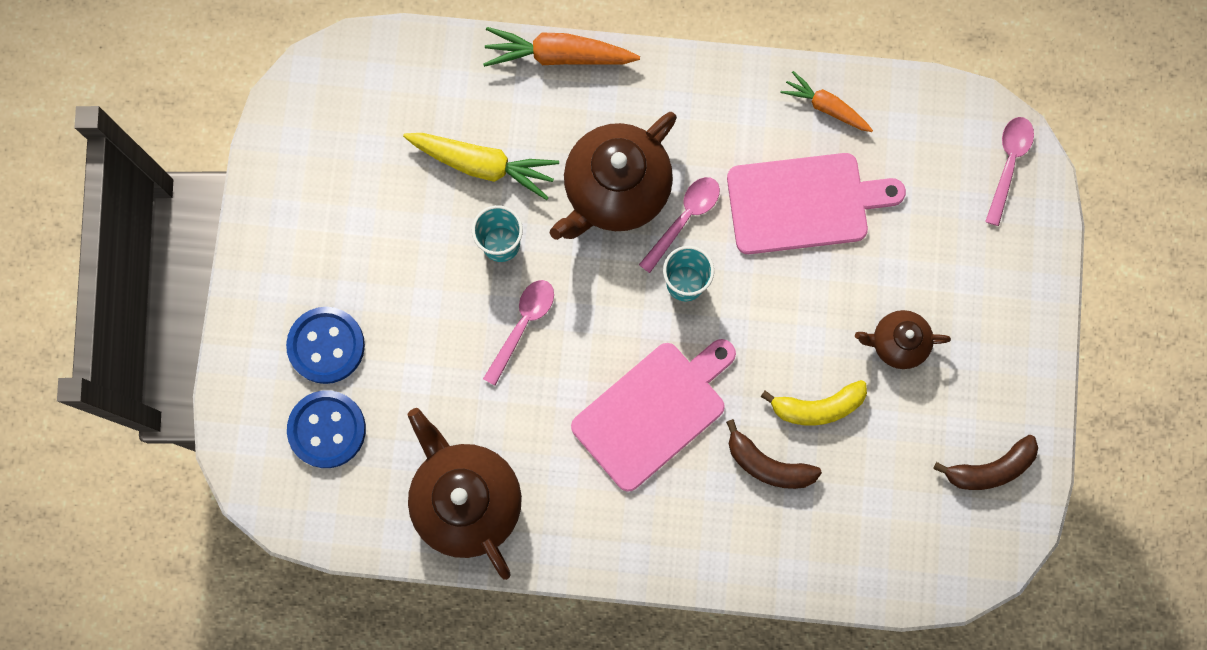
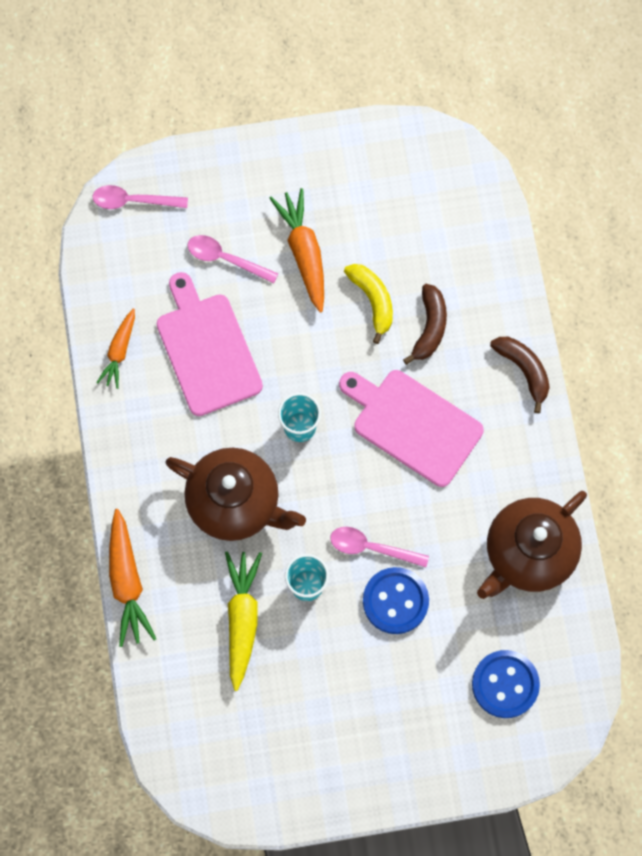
camera: 105 degrees left, 5 degrees down
(326, 346) = (435, 706): blue button -> blue button (395, 601)
(684, 218) = (245, 440): pink spoon -> pink spoon (225, 259)
(897, 343) = (304, 253): brown teapot -> orange carrot
(990, 468) = (384, 164): brown banana -> brown banana (523, 370)

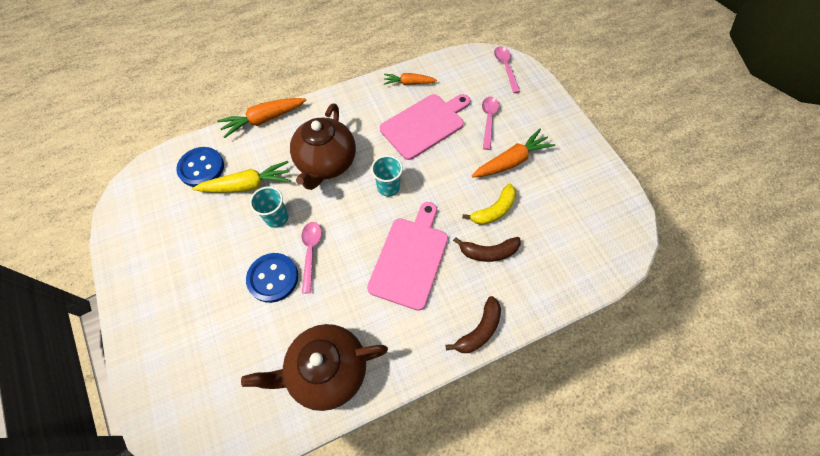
camera: 75 degrees right, 10 degrees down
(505, 684) = (215, 377): blue button -> blue button (201, 168)
(528, 553) = (327, 370): brown teapot -> brown teapot turned 45 degrees counterclockwise

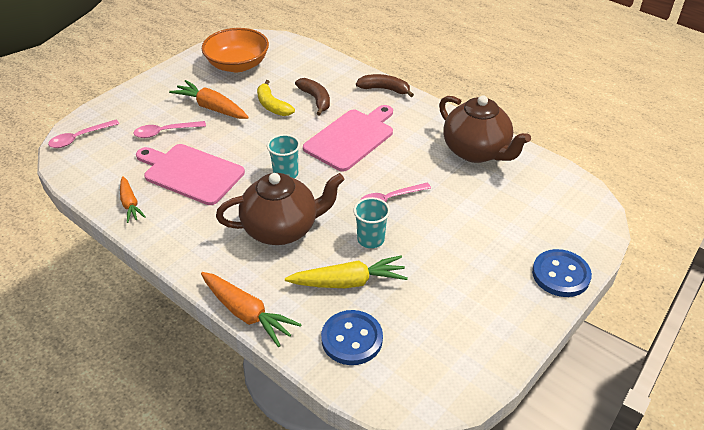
camera: 115 degrees left, 20 degrees down
(247, 185) = (348, 282): yellow carrot -> yellow carrot turned 120 degrees clockwise
(273, 278) = (432, 214): blue button -> blue button (560, 275)
(410, 258) = (351, 138): pink cutting board -> pink cutting board turned 135 degrees clockwise
(494, 210) = (272, 105): yellow banana -> yellow banana turned 150 degrees counterclockwise
(581, 203) = (237, 65): none -> orange bowl

